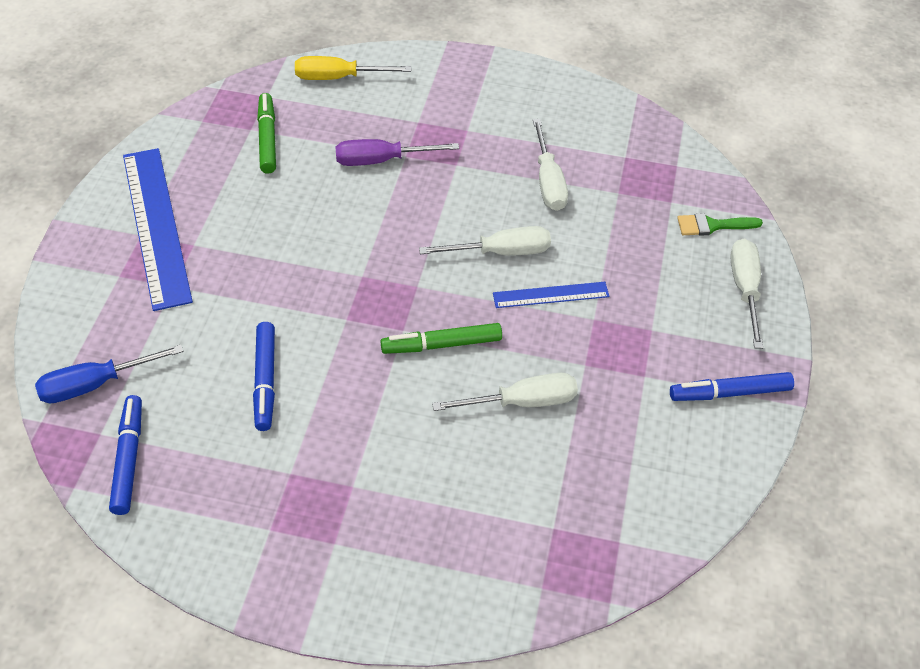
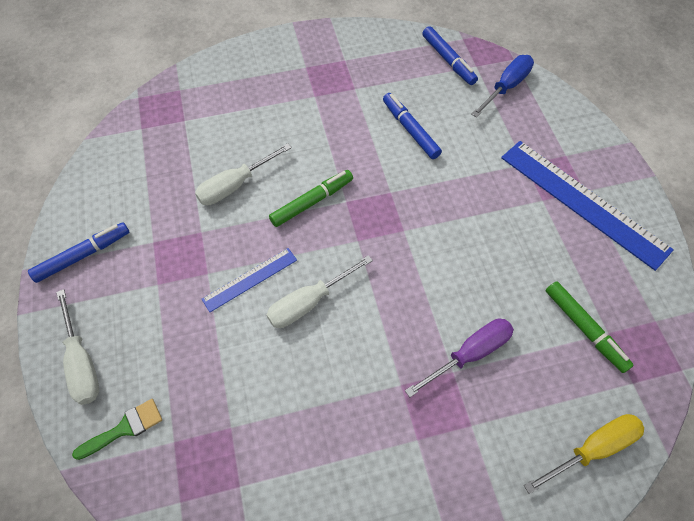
camera: 155 degrees right, 10 degrees up
(548, 182) = (304, 406): white screwdriver -> none

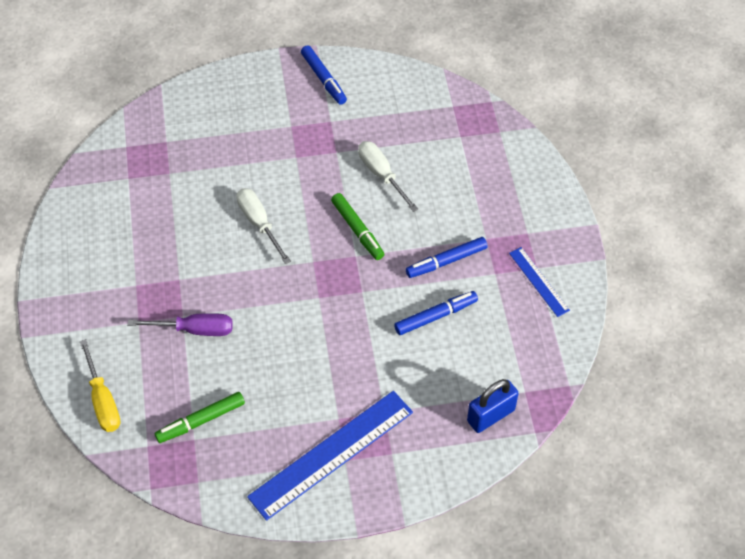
camera: 95 degrees right, 5 degrees down
(82, 362) = (234, 87): white screwdriver -> none
(124, 428) = (181, 114): green brush -> none
(250, 279) = (286, 185): blue ruler -> blue ruler (538, 281)
(448, 60) = (533, 365): blue marker -> blue marker (446, 261)
(469, 354) = (195, 330): purple screwdriver -> purple screwdriver turned 60 degrees counterclockwise
(506, 87) = (491, 415): blue screwdriver -> blue padlock

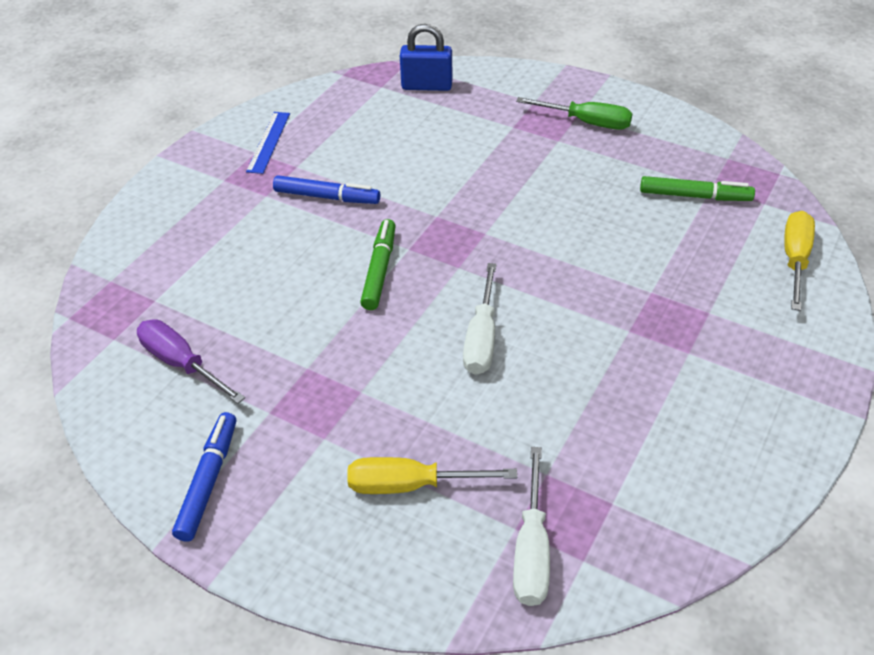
camera: 140 degrees left, 10 degrees down
(195, 330) = (646, 271): purple screwdriver -> purple screwdriver (181, 363)
(229, 130) = (410, 485): none -> yellow screwdriver
(331, 454) = (587, 122): blue ruler -> green screwdriver
(381, 174) = (288, 310): white screwdriver -> white screwdriver (531, 549)
(436, 316) = (390, 163): blue marker -> none

